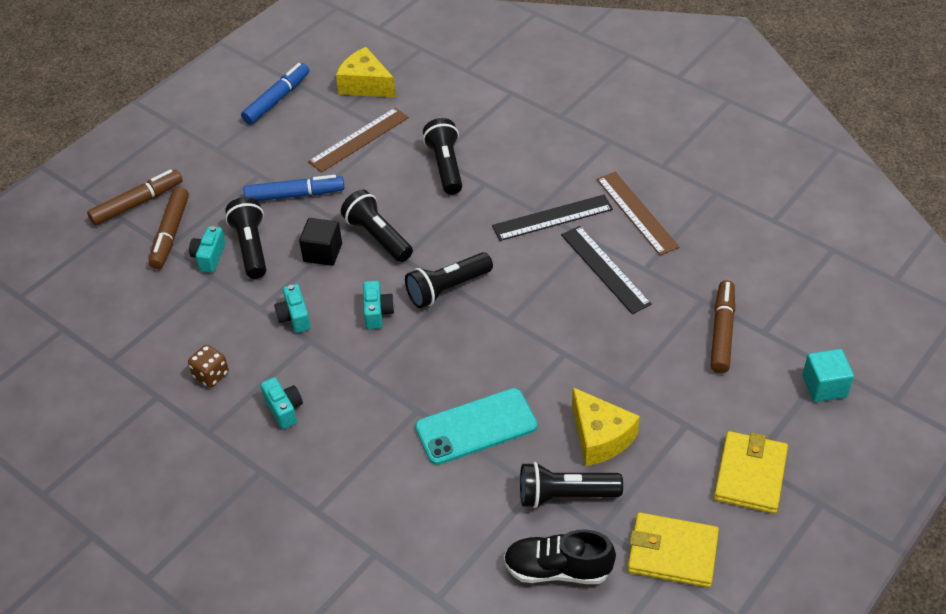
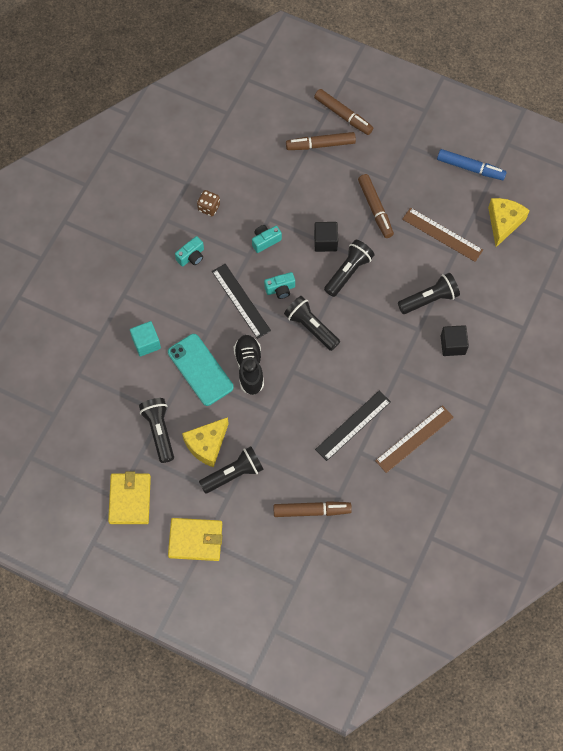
camera: 75 degrees right, 20 degrees up
(209, 257) = (305, 174): turquoise camera -> none
(251, 247) = (320, 197): black flashlight -> black flashlight (233, 474)
(295, 195) = (375, 209): blue marker -> brown marker
(516, 156) = (453, 345): none -> black cube
(552, 218) = (394, 382): black ruler -> black ruler (241, 301)
(557, 569) = (107, 436): black shoe -> black shoe (249, 368)
(824, 386) = (278, 582): turquoise cube -> turquoise cube (146, 343)

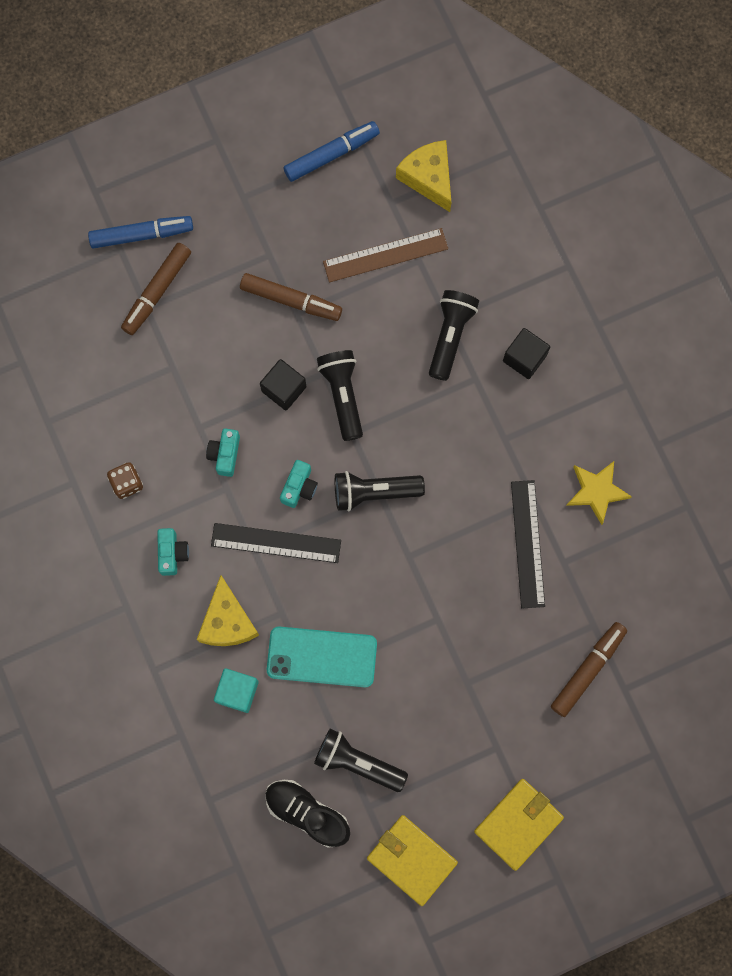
camera: 50 degrees left, 10 degrees up
(207, 445) = (418, 722): yellow cheese -> yellow cheese (227, 621)
(233, 474) = (476, 720): black flashlight -> none
(249, 368) = (365, 600): black shoe -> black shoe (307, 813)
(343, 115) = (141, 234): brown marker -> blue marker
(414, 439) = (597, 491): brown ruler -> yellow star

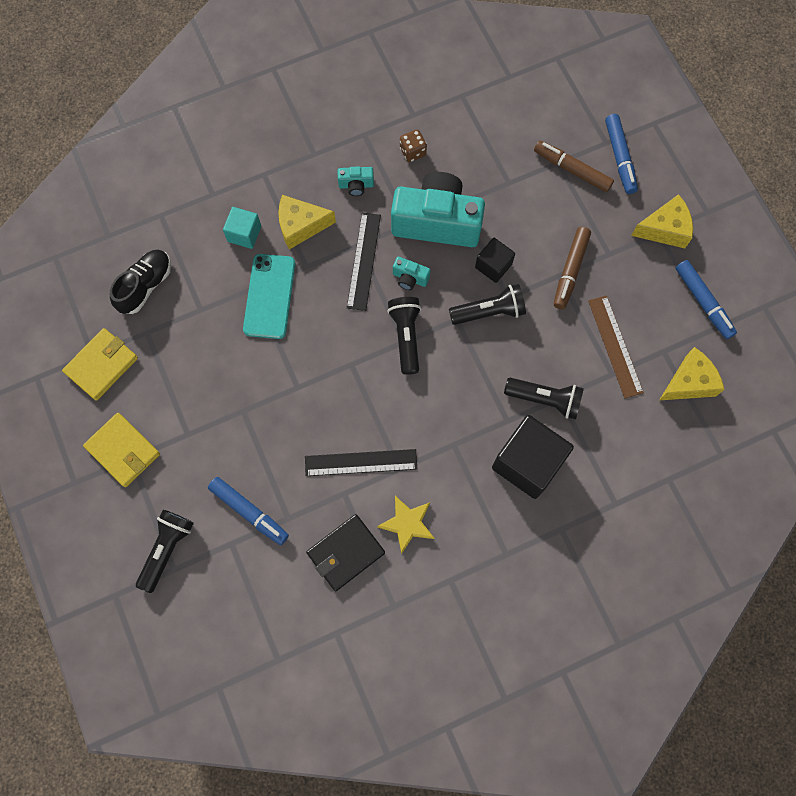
camera: 90 degrees right, 5 degrees down
(225, 454) = (437, 222): turquoise camera -> turquoise camera, size x2.45
(238, 189) = (664, 229): none -> yellow cheese
(358, 762) = (182, 324): black flashlight -> black flashlight (167, 549)
(524, 358) = (527, 463): black cube -> black cube, size x1.85
(588, 670) = (249, 512): brown marker -> blue marker
(631, 559) = (346, 553): none -> black wallet

